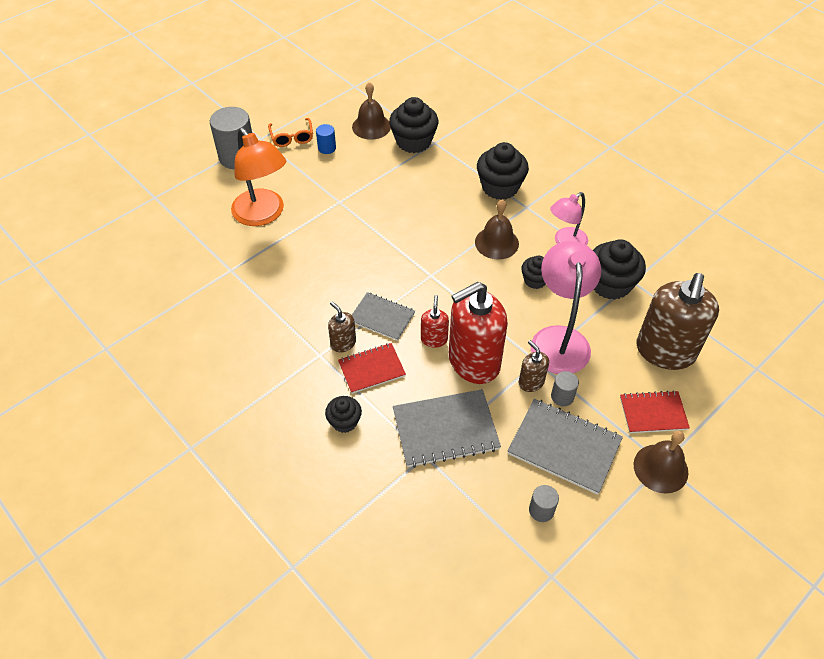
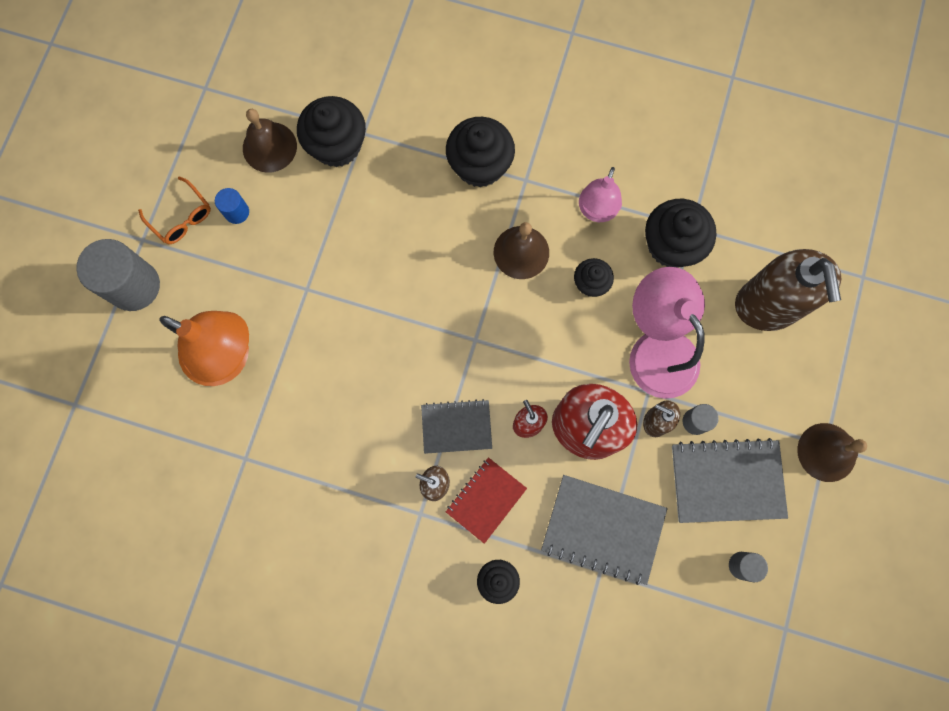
camera: 30 degrees left, 25 degrees up
(445, 429) = (603, 529): grey notebook -> grey notebook turned 60 degrees clockwise
(653, 413) = (791, 391): red notebook -> none

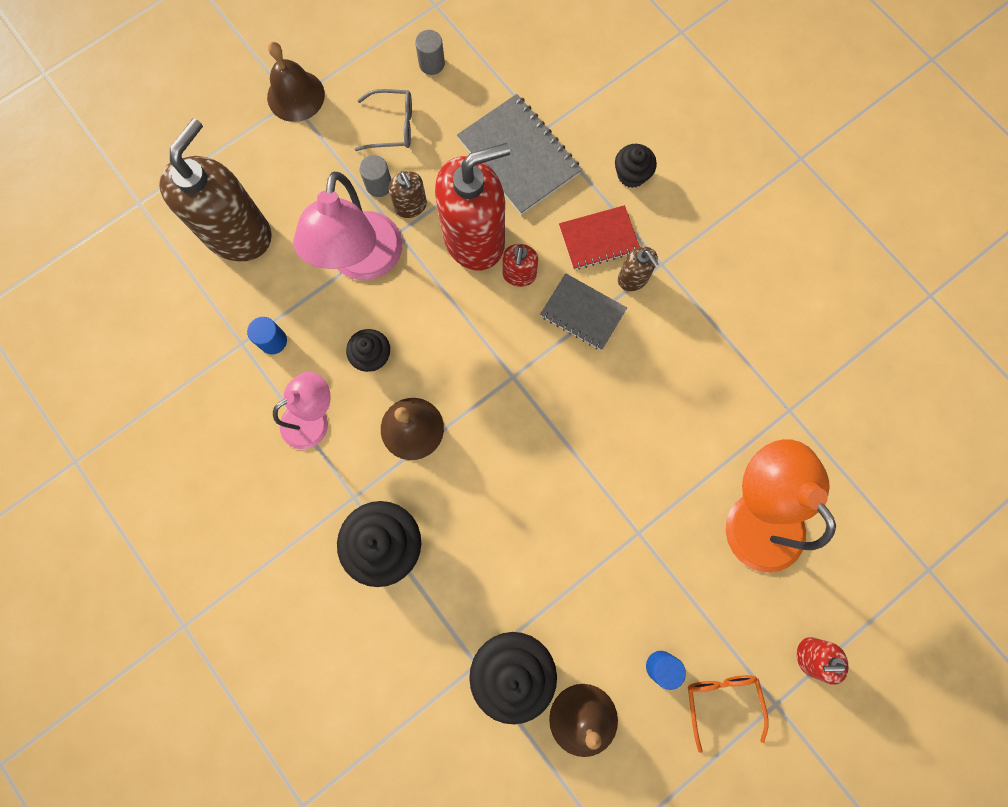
camera: 145 degrees left, 0 degrees up
(134, 286) = (810, 656): grey cylinder -> red soap dispenser
(671, 245) = (273, 341): black cupcake -> blue cylinder
(727, 481) = (392, 126): grey notebook -> grey glasses

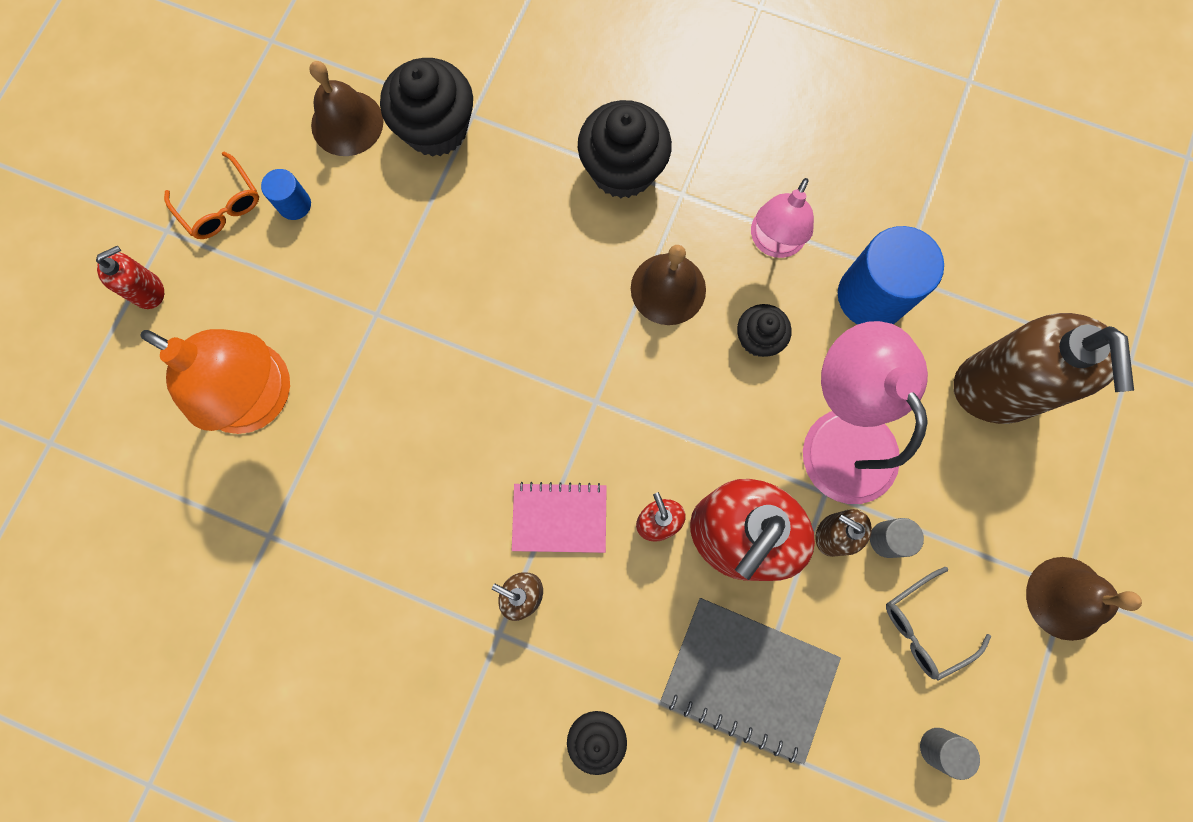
camera: 150 degrees right, 0 degrees up
(273, 341) = (871, 296): blue cylinder -> blue cylinder, size x2.05
(583, 313) = (559, 518): grey notebook -> pink notebook
(598, 239) = (591, 622): red notebook -> none

